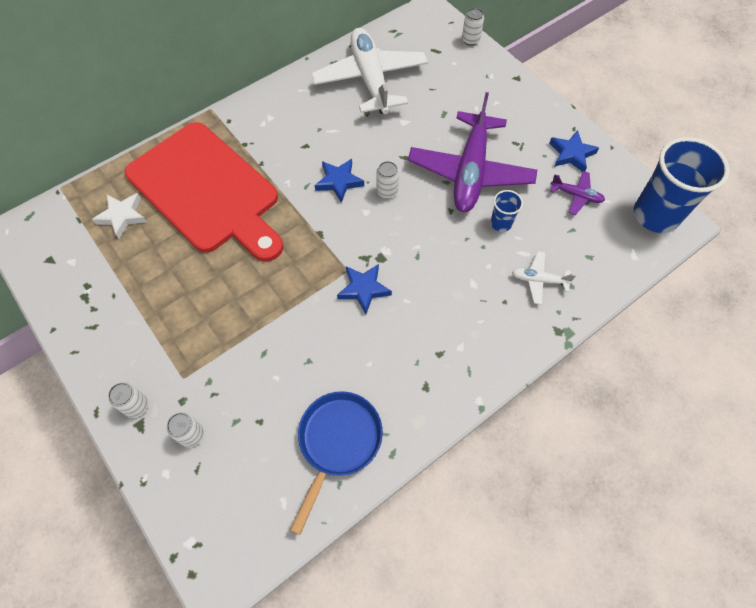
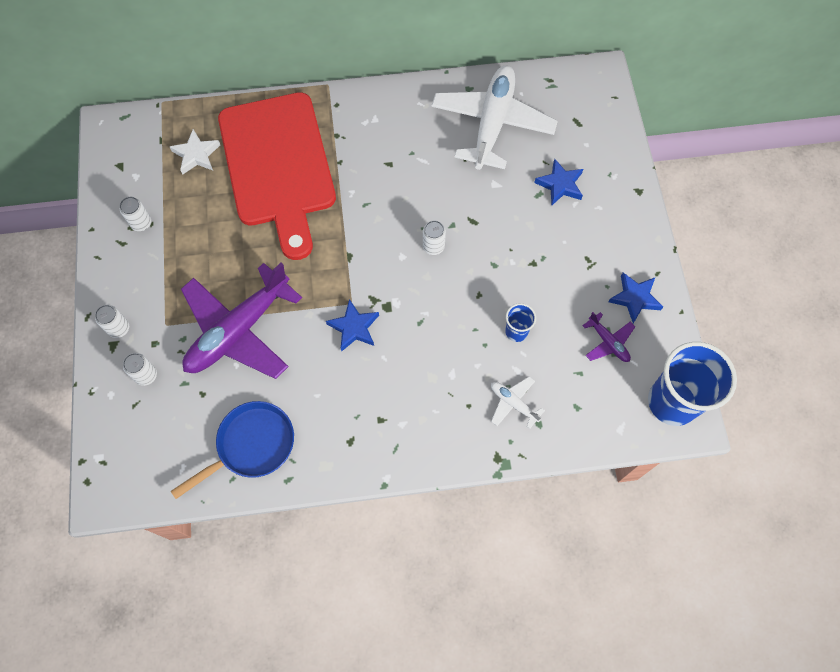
camera: 30 degrees right, 5 degrees up
(339, 181) = (396, 215): blue star -> blue star (560, 185)
(470, 40) = (620, 127): white can -> white can (141, 223)
(470, 171) = (523, 266): purple plane -> purple plane (239, 330)

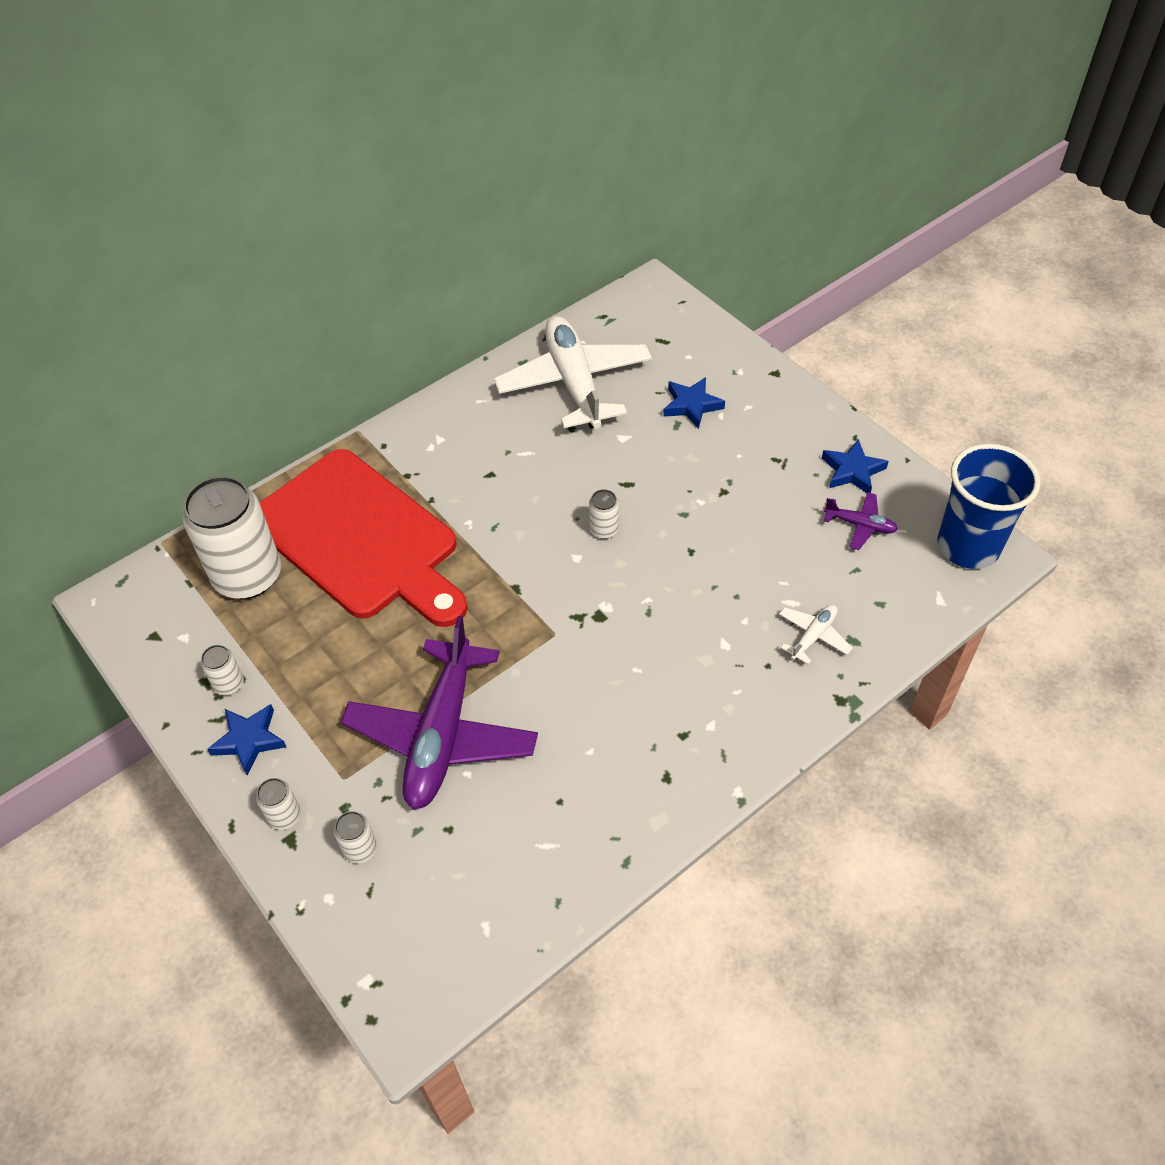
camera: 30 degrees left, 15 degrees down
(196, 155) = (248, 576): white star -> white can
(251, 445) = (553, 850): blue pan -> none
(354, 328) = (578, 657): blue star -> blue star (249, 740)
(513, 403) = (813, 636): white plane -> white plane turned 120 degrees clockwise
(516, 331) = (759, 565): blue cup -> none

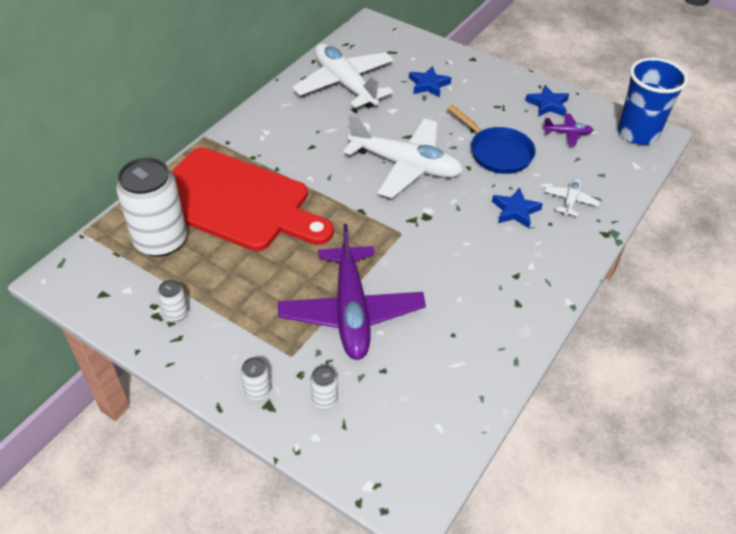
camera: 20 degrees left, 5 degrees down
(249, 740) = (208, 347): blue star -> blue star (515, 211)
(604, 530) = (405, 165): white can -> white plane
(742, 536) = (497, 152): none -> blue pan

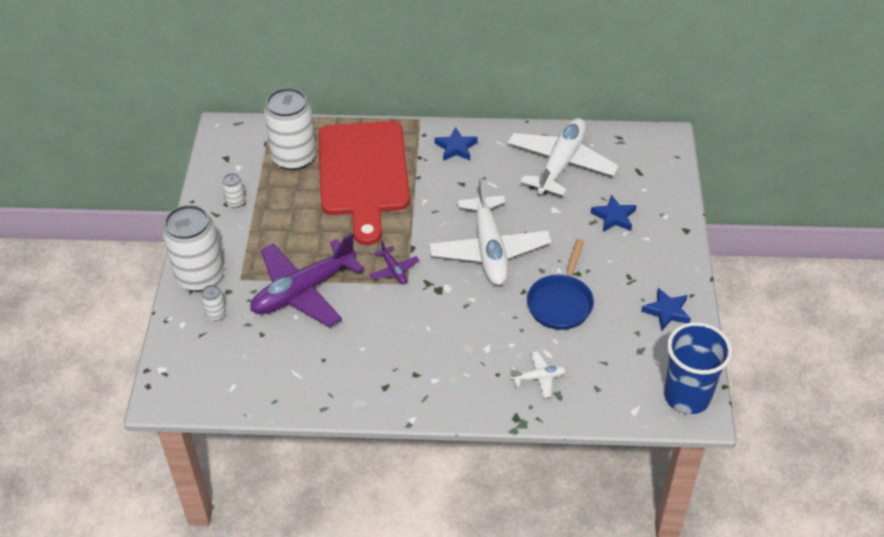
camera: 60 degrees right, 0 degrees up
(257, 391) = (200, 276): white can -> white can, size x2.40
(515, 211) = (493, 344): blue star -> blue star (456, 148)
(567, 133) = (635, 342): purple plane -> purple plane (394, 270)

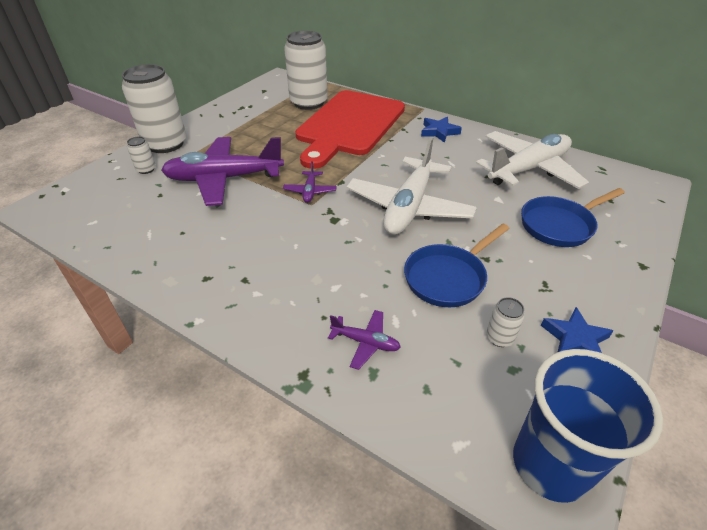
camera: 30 degrees right, 5 degrees down
(235, 202) = (241, 113): white can -> white can (499, 338)
(539, 378) = (365, 342): white plane -> purple plane
(614, 217) = (559, 225): blue star -> blue pan

